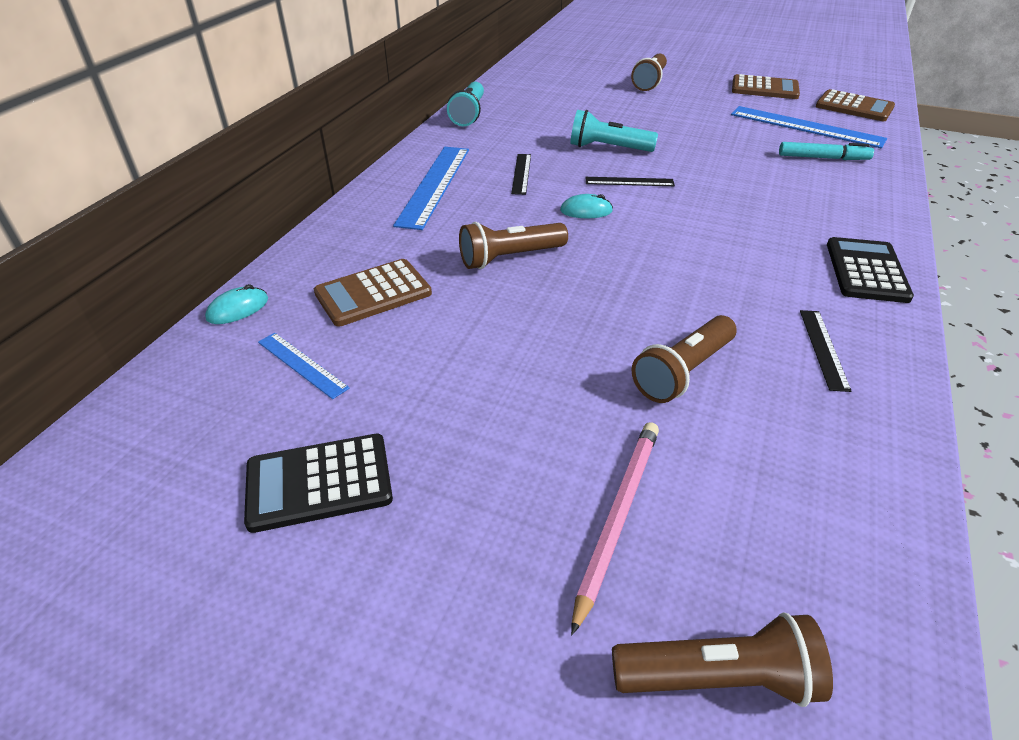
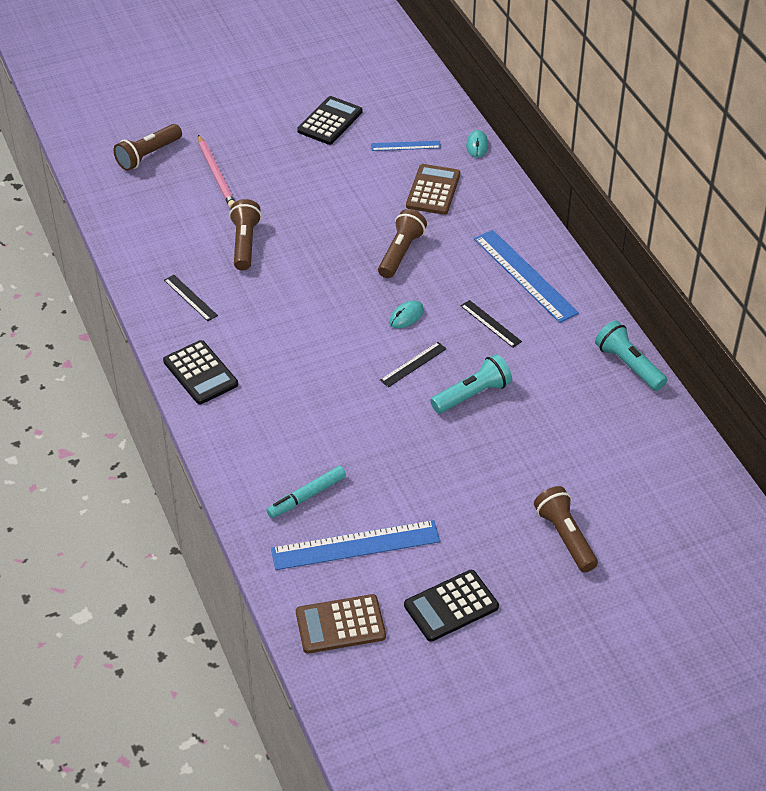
camera: 135 degrees right, 5 degrees up
(764, 88) = (451, 606): brown calculator -> black calculator

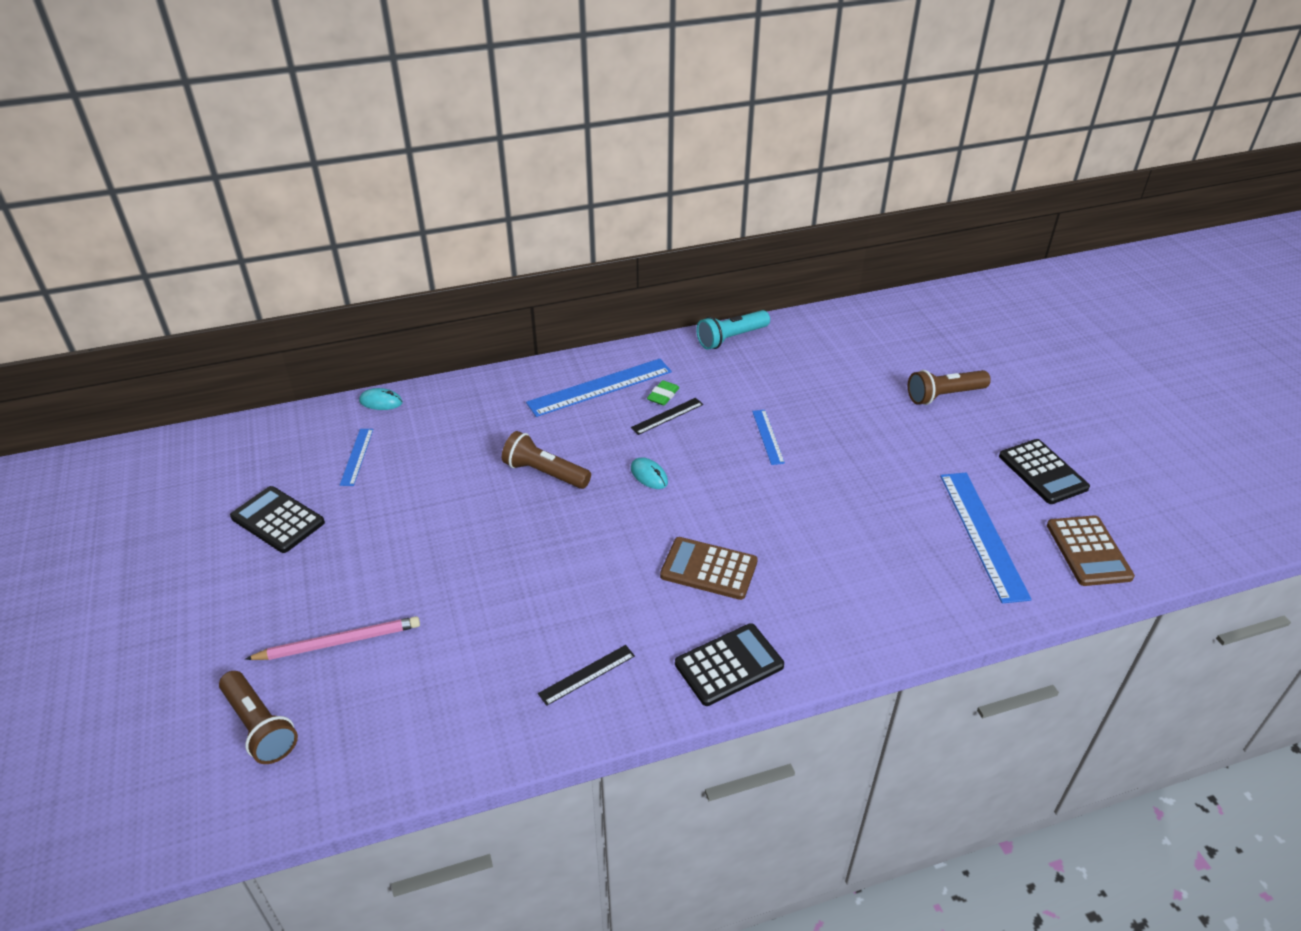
camera: 85 degrees left, 5 degrees down
(244, 243) = (492, 614): brown flashlight -> none
(306, 496) = (922, 570): turquoise marker -> none
(413, 364) = (723, 475): black ruler -> none
(433, 190) = (445, 440): brown calculator -> brown calculator (708, 569)
(472, 394) = (768, 436): turquoise flashlight -> blue ruler
(521, 319) = (663, 395): none -> green eraser

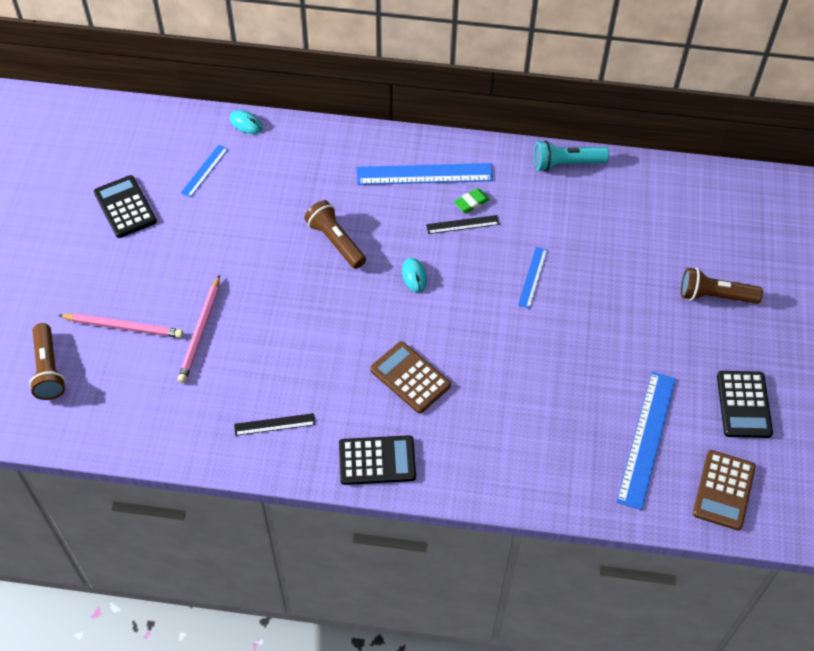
camera: 25 degrees right, 15 degrees up
(440, 612) = (200, 331): none -> pink pencil

